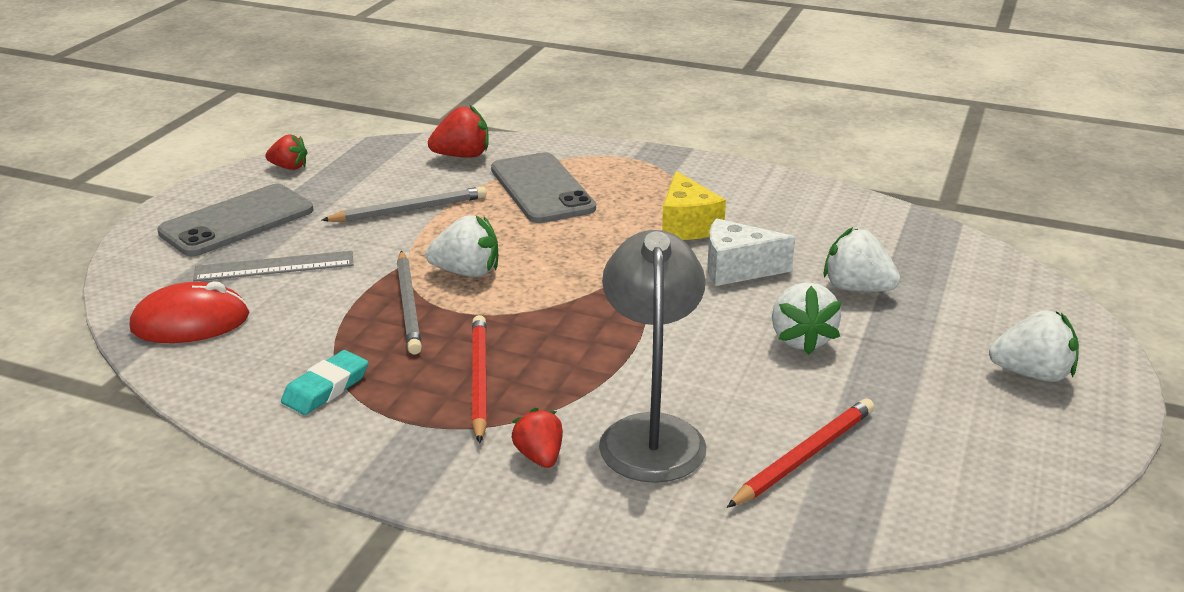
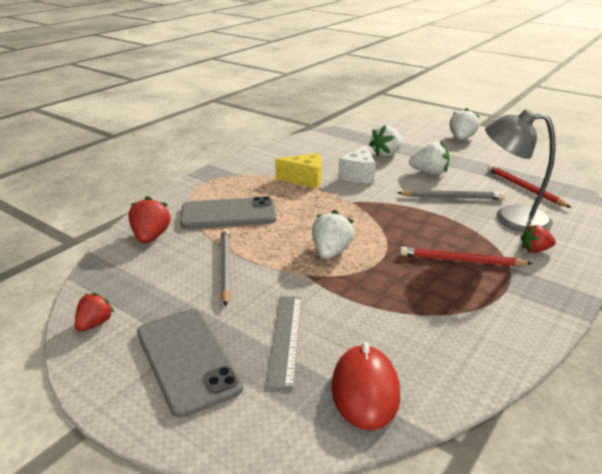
camera: 75 degrees left, 0 degrees up
(326, 388) = (469, 319): turquoise eraser -> none
(409, 305) = (367, 278): grey pencil -> grey pencil (452, 197)

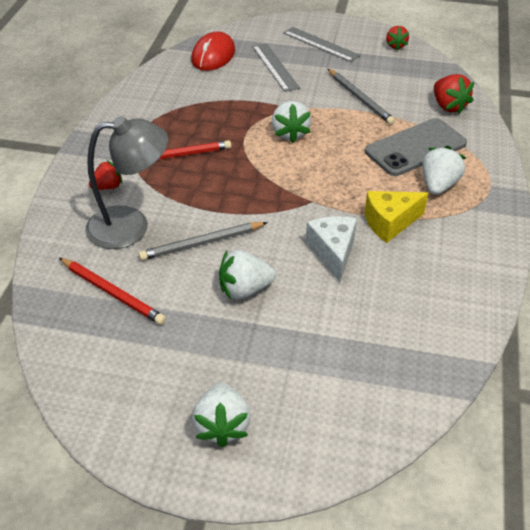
camera: 155 degrees right, 15 degrees up
(187, 359) = (321, 44): grey phone -> grey ruler
(365, 390) = (213, 55): red mouse -> red mouse turned 45 degrees clockwise
(386, 154) = (324, 321): white strawberry -> white strawberry (438, 185)

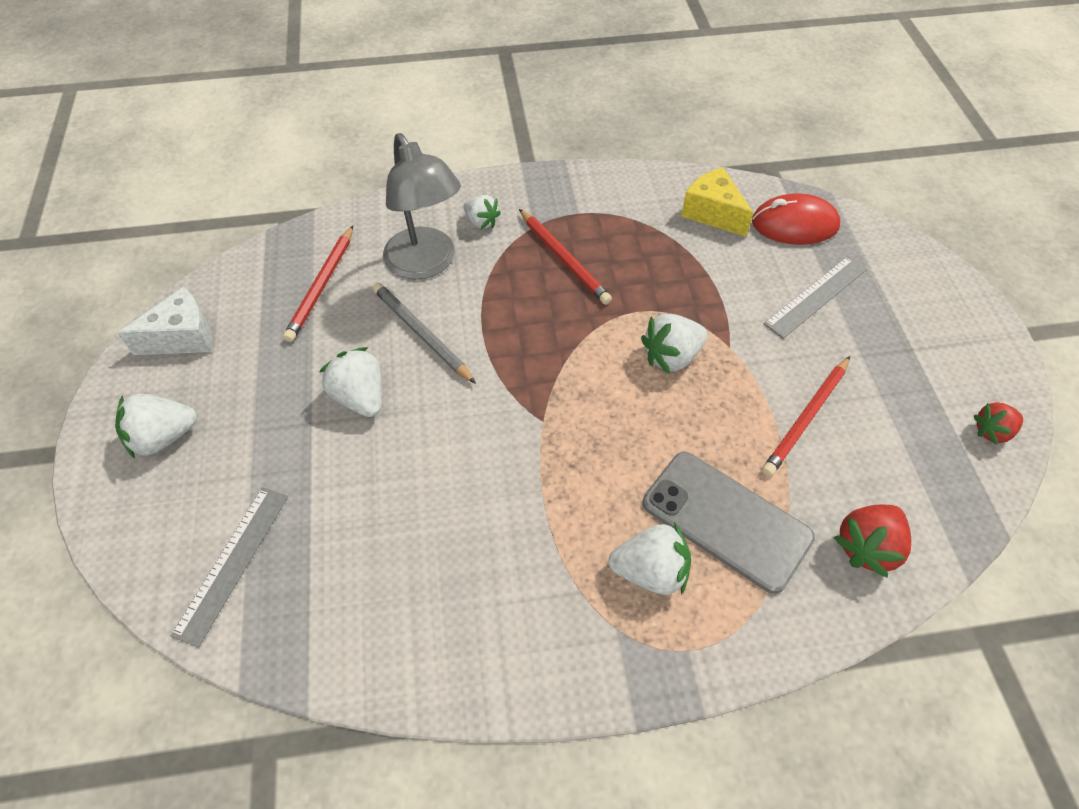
camera: 70 degrees right, 10 degrees up
(108, 187) = (481, 222): red strawberry -> white strawberry
(321, 44) = (916, 332): grey ruler -> grey ruler (233, 563)
(333, 253) = (452, 470): white cheese -> white cheese (183, 337)
(360, 98) = (807, 418): grey pencil -> red pencil
(389, 223) = (537, 523): yellow cheese -> yellow cheese (713, 213)

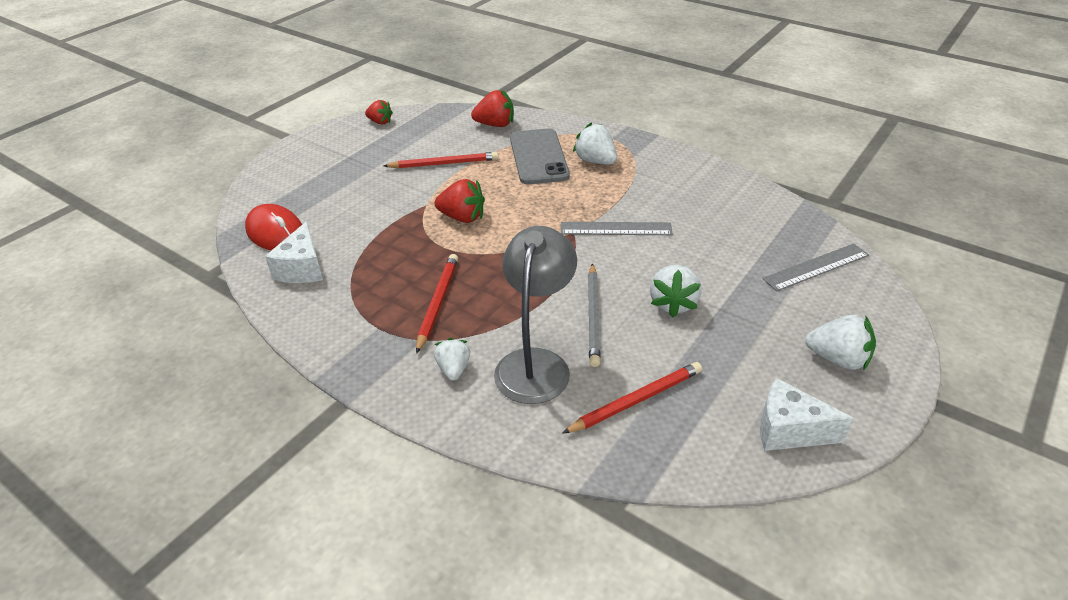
camera: 135 degrees left, 15 degrees down
(671, 357) = (462, 217): white strawberry -> red strawberry
(713, 213) = (302, 268): yellow cheese -> white cheese
(816, 296) = (342, 197): grey ruler -> grey ruler (616, 228)

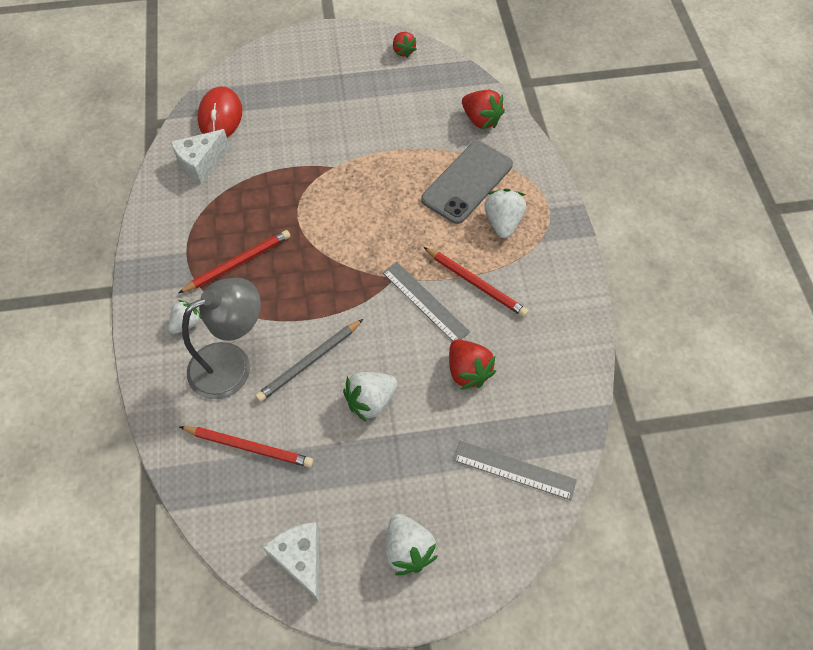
camera: 45 degrees right, 20 degrees up
(444, 163) = (393, 134): red pencil -> red pencil (476, 283)
(462, 217) = (340, 200): red strawberry -> red strawberry (468, 371)

